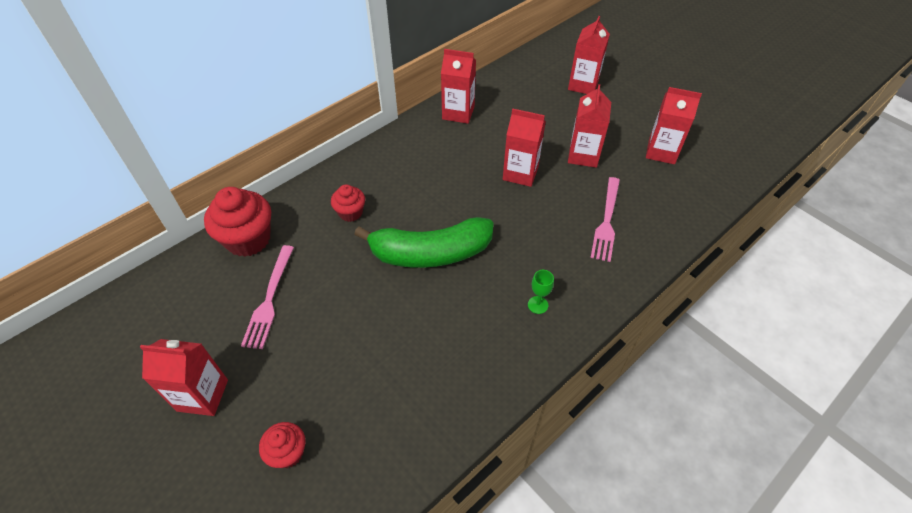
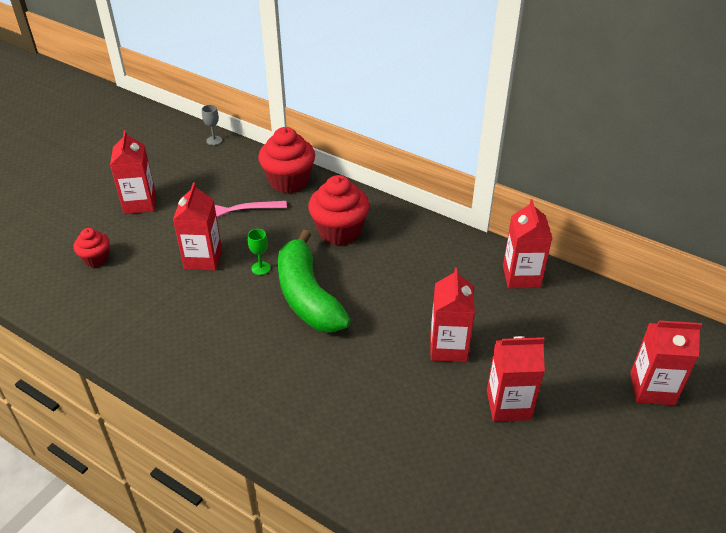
camera: 75 degrees right, 10 degrees down
(121, 300) = (214, 140): none -> grey goblet
(350, 213) = (339, 231): red cupcake -> red cupcake, size x1.79
(538, 305) = (264, 391): green goblet -> green goblet (261, 268)
(606, 222) = (402, 441): pink fork -> none
(661, 152) = (561, 496): red carton -> red carton (203, 259)

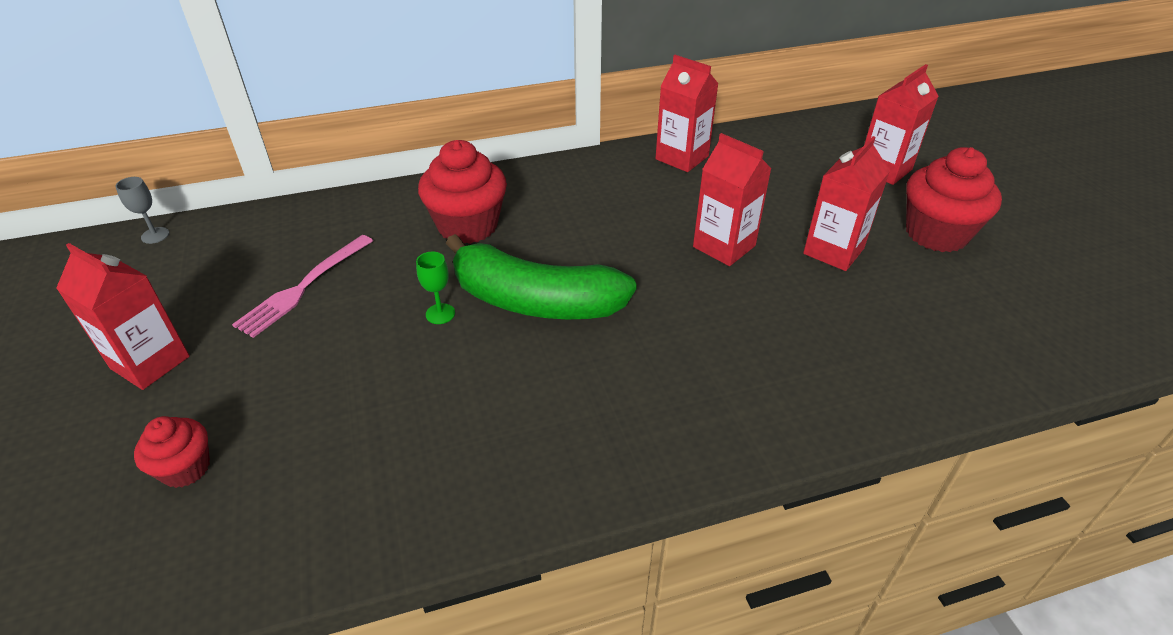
camera: 50 degrees left, 0 degrees up
(203, 259) = (352, 355): red carton -> none
(289, 181) = (331, 218): red cupcake -> red cupcake (936, 234)

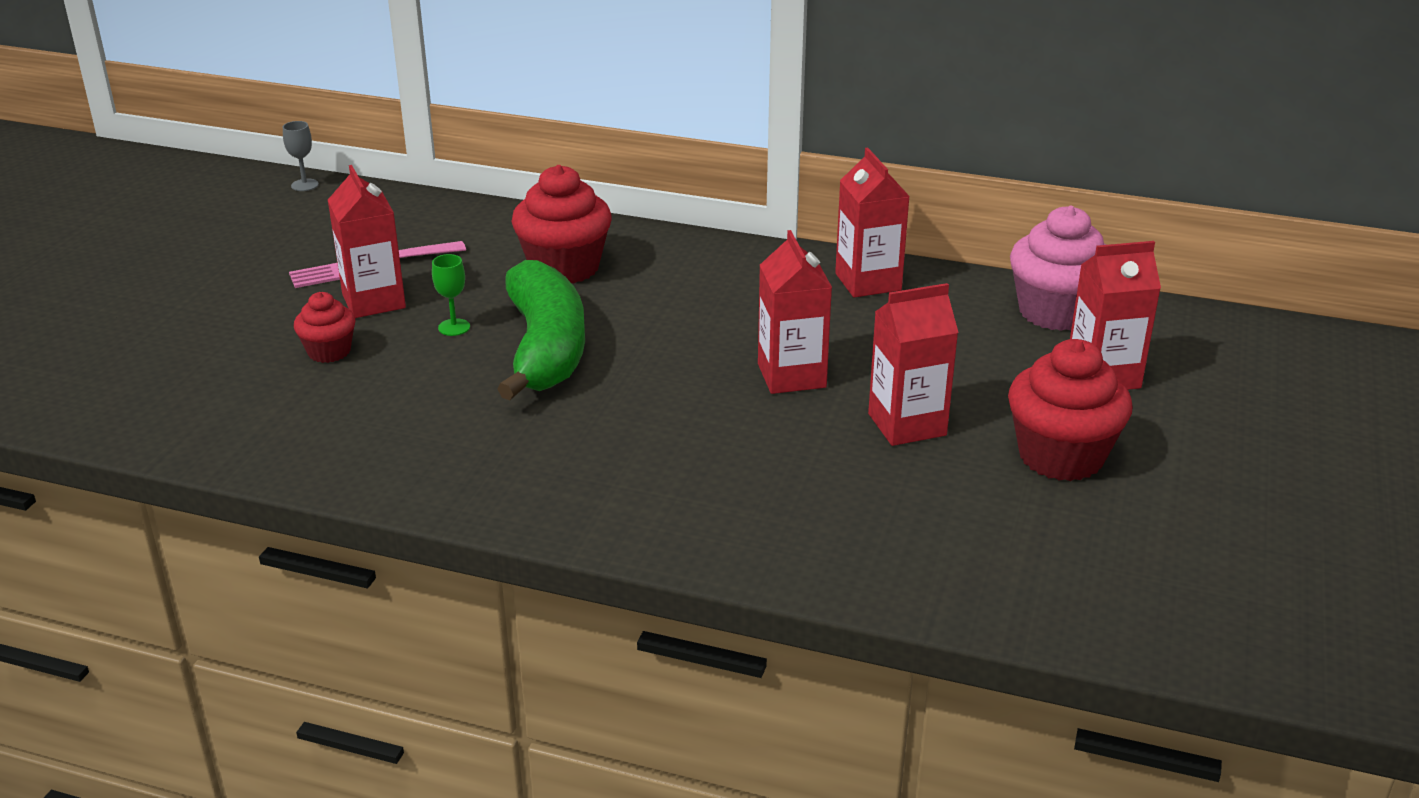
camera: 35 degrees right, 10 degrees down
(150, 362) = (208, 277): red carton -> red carton (374, 301)
(185, 468) = (162, 354): red cupcake -> red cupcake (329, 351)
(535, 301) = (545, 349): green banana -> green banana turned 150 degrees counterclockwise
(807, 138) = (1055, 312): none -> pink cupcake

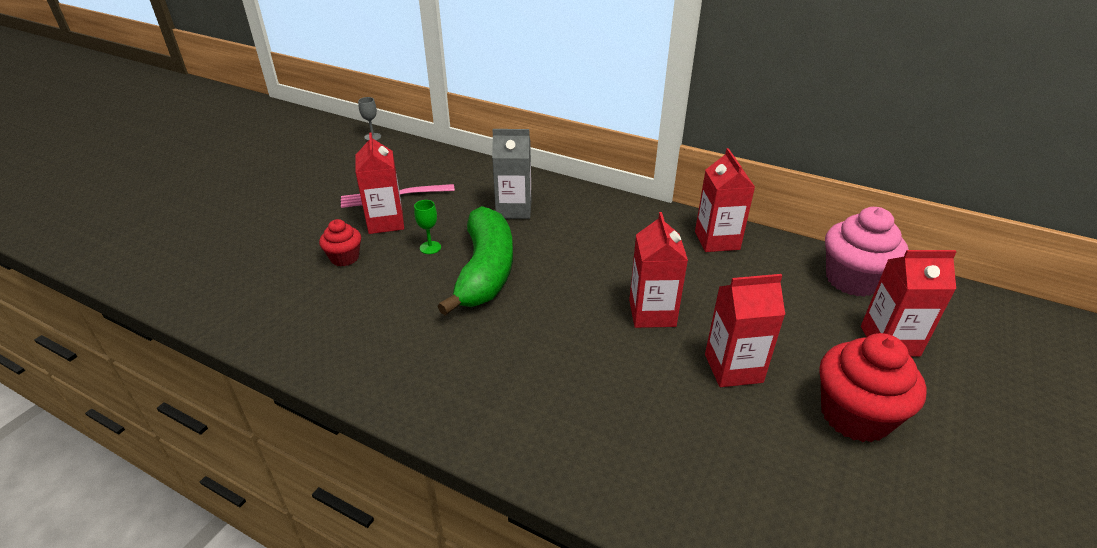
camera: 10 degrees right, 5 degrees up
(564, 268) = (514, 209): red cupcake -> grey carton

